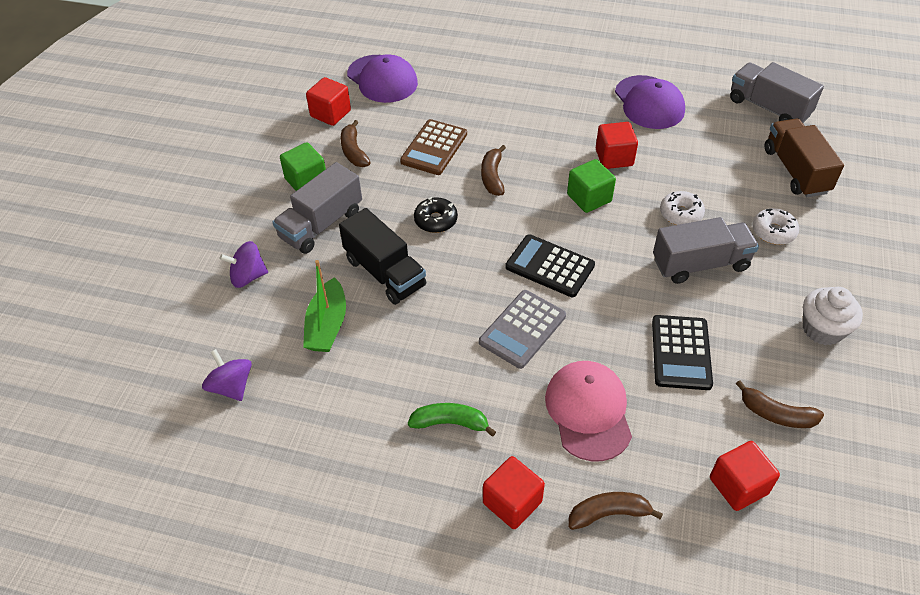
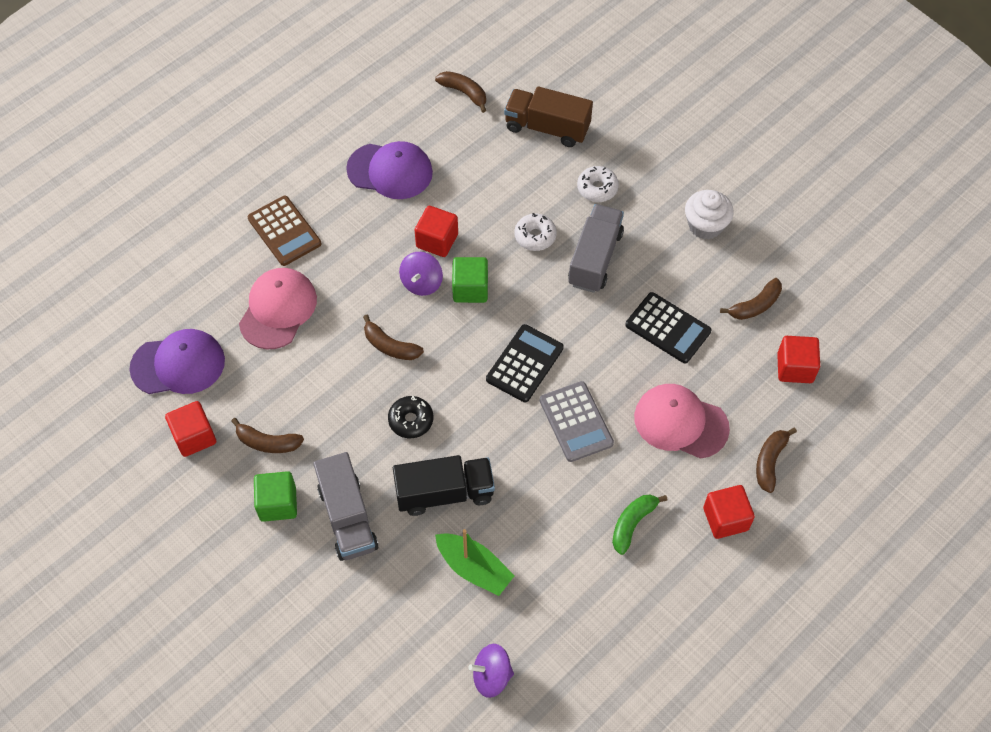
camera: 60 degrees left, 10 degrees up
(248, 276) = (370, 610): purple spinning top -> purple spinning top (421, 283)
(434, 148) = (316, 372): brown calculator -> brown calculator (284, 231)
(469, 104) = (278, 310): none -> pink cap
(550, 266) = (525, 364): black calculator -> black calculator turned 150 degrees clockwise
(768, 108) = (464, 93): grey truck -> brown banana

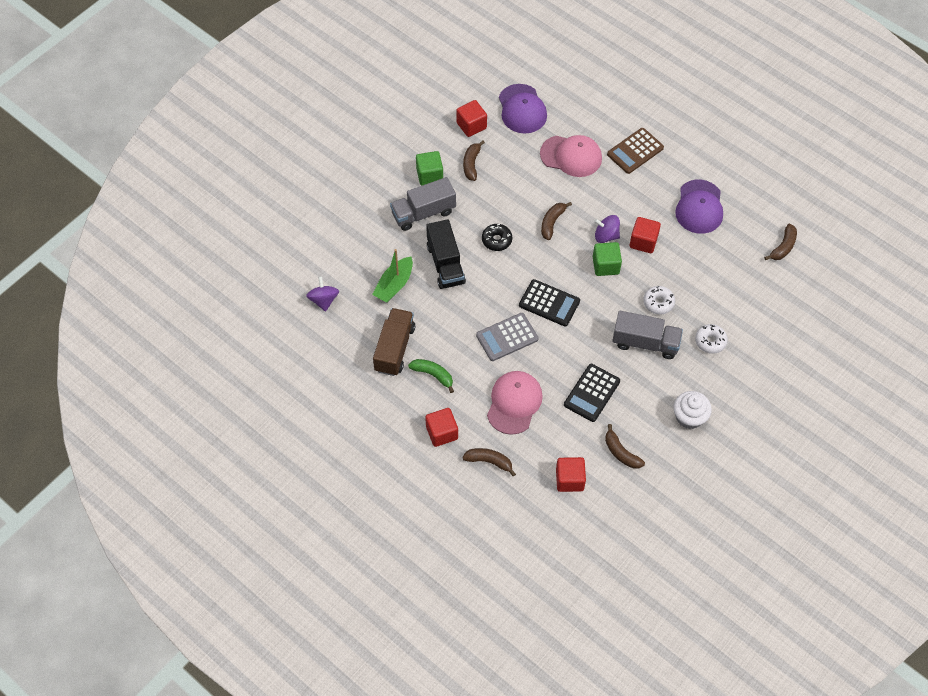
camera: 85 degrees right, 0 degrees up
(547, 128) = (761, 304): brown truck -> brown truck (394, 348)

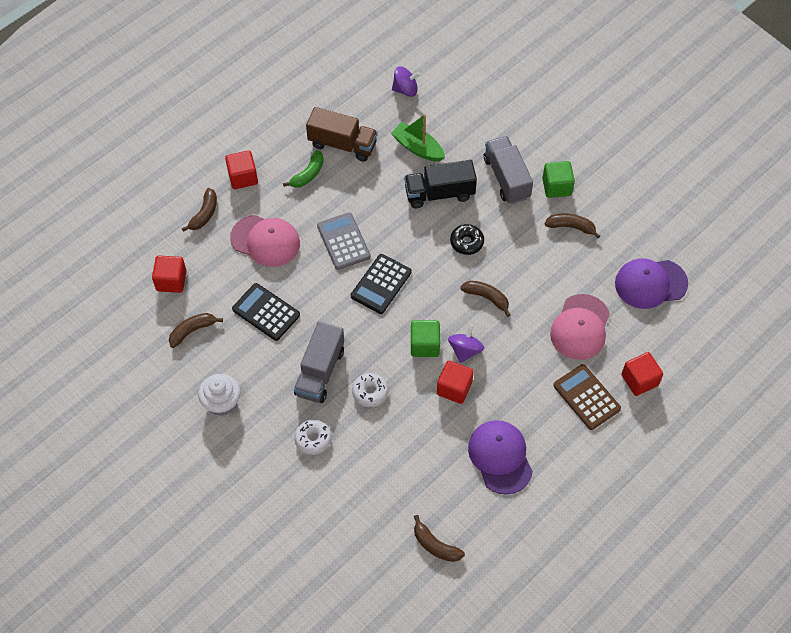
camera: 95 degrees right, 0 degrees up
(471, 125) = (625, 231): red cube -> red cube (639, 380)
(699, 207) = (500, 457): purple cap -> purple cap turned 60 degrees clockwise

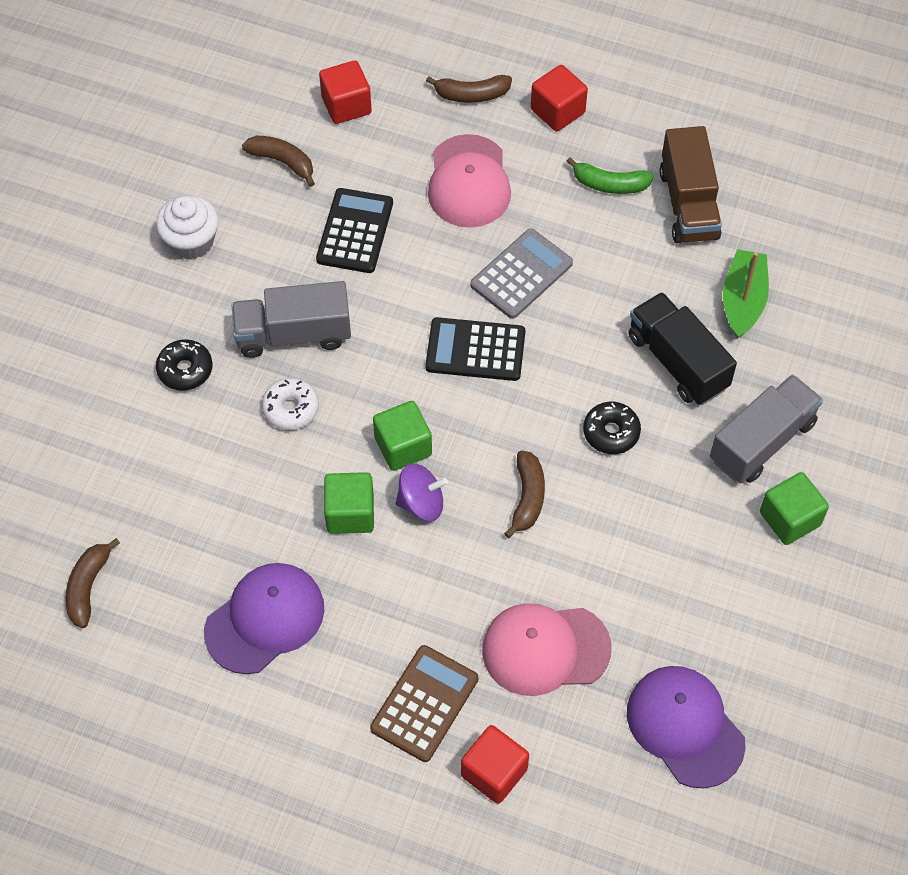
camera: 65 degrees right, 0 degrees up
(313, 439) = (185, 370): white donut -> black donut
(405, 90) = (840, 242): purple spinning top -> none
(454, 388) = (350, 513): red cube -> green cube
(571, 227) = (725, 568): brown banana -> none

